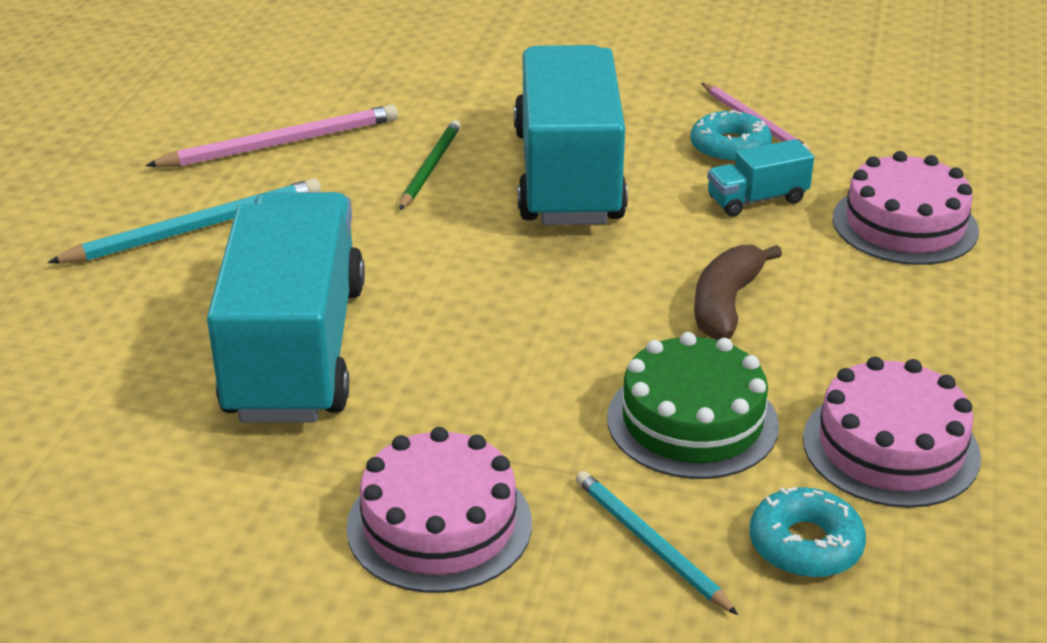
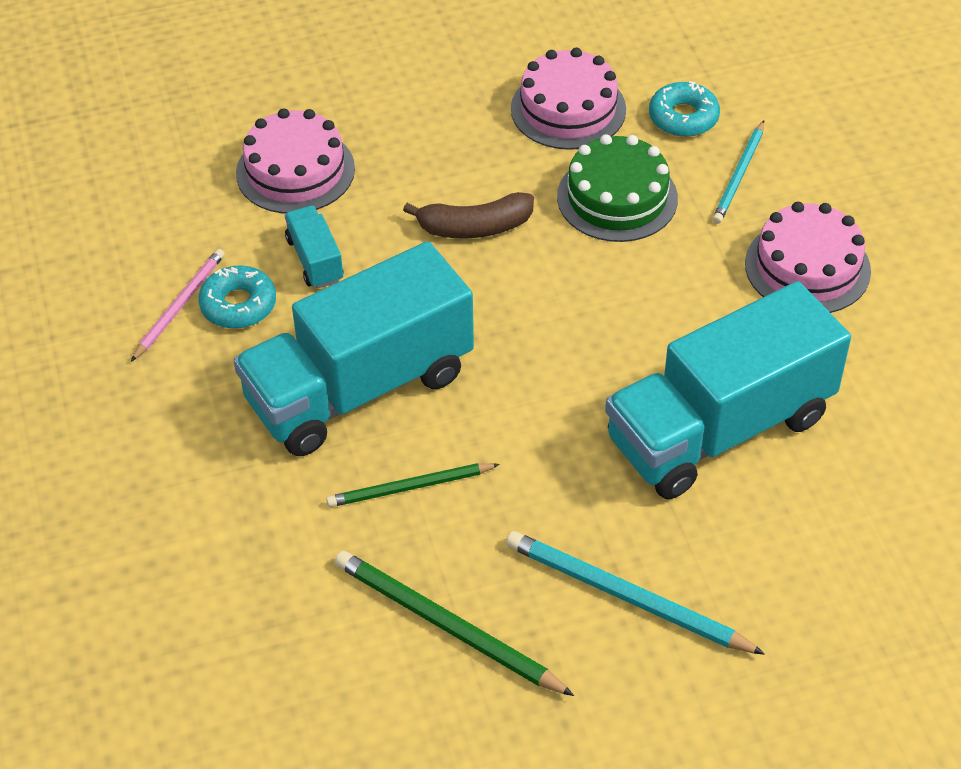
camera: 120 degrees left, 15 degrees up
(281, 143) = (446, 626): pink pencil -> green pencil
(757, 199) = (315, 260): turquoise truck -> turquoise truck turned 150 degrees counterclockwise

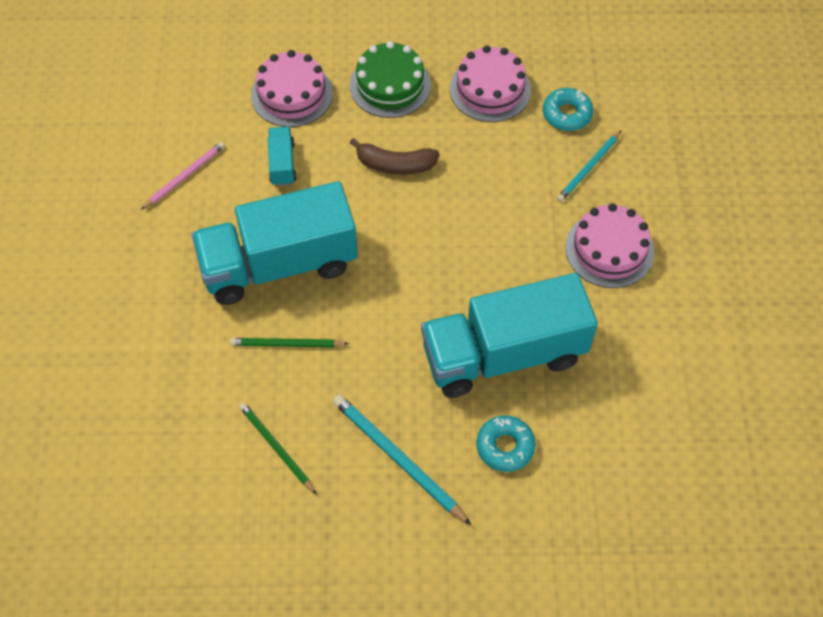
camera: 15 degrees right, 10 degrees up
(238, 305) = (222, 185): turquoise donut -> turquoise donut (505, 446)
(446, 626) = (276, 447): green pencil -> green pencil, size x0.66
(617, 197) = (498, 165): green cake -> green cake (390, 85)

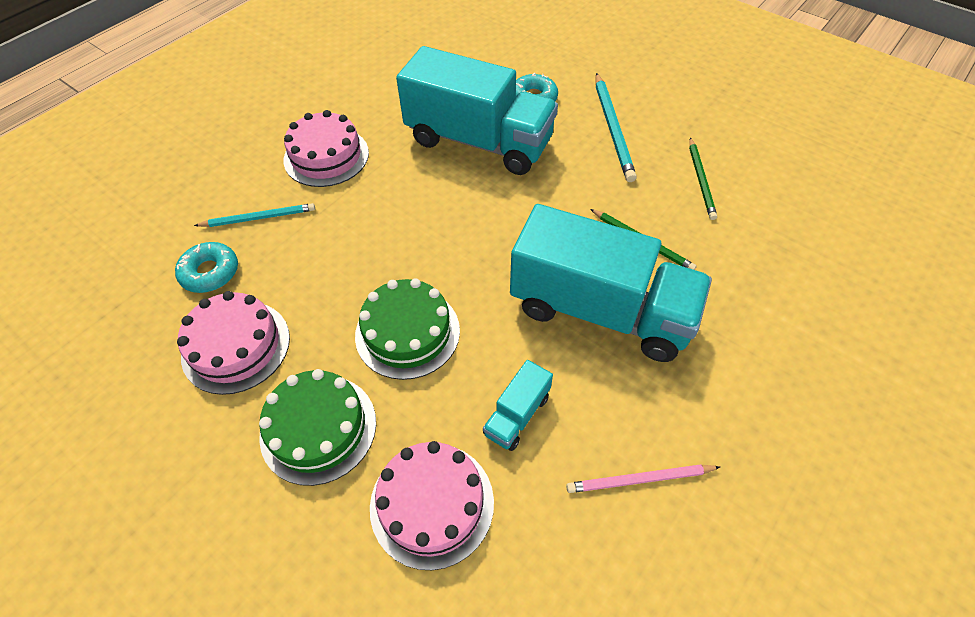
camera: 140 degrees left, 5 degrees down
(395, 165) = (407, 332): brown banana -> green cake

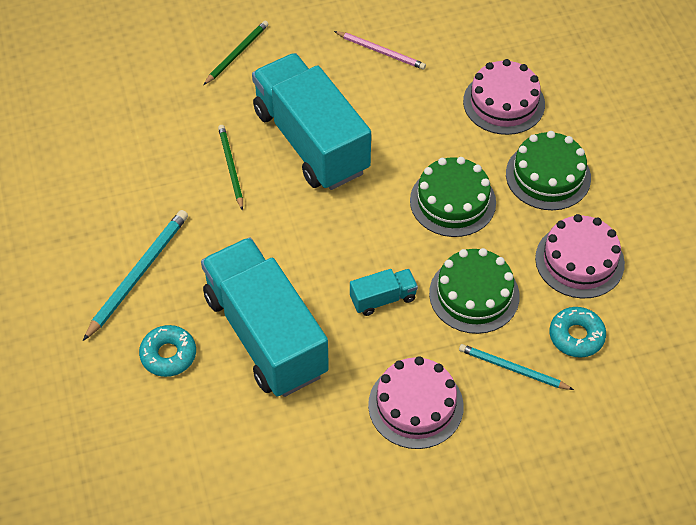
camera: 145 degrees left, 0 degrees up
(328, 257) = (474, 294): none -> green cake
(517, 415) = (420, 116): turquoise truck -> turquoise truck (383, 299)
(701, 180) = (130, 185): green pencil -> green pencil (237, 53)

